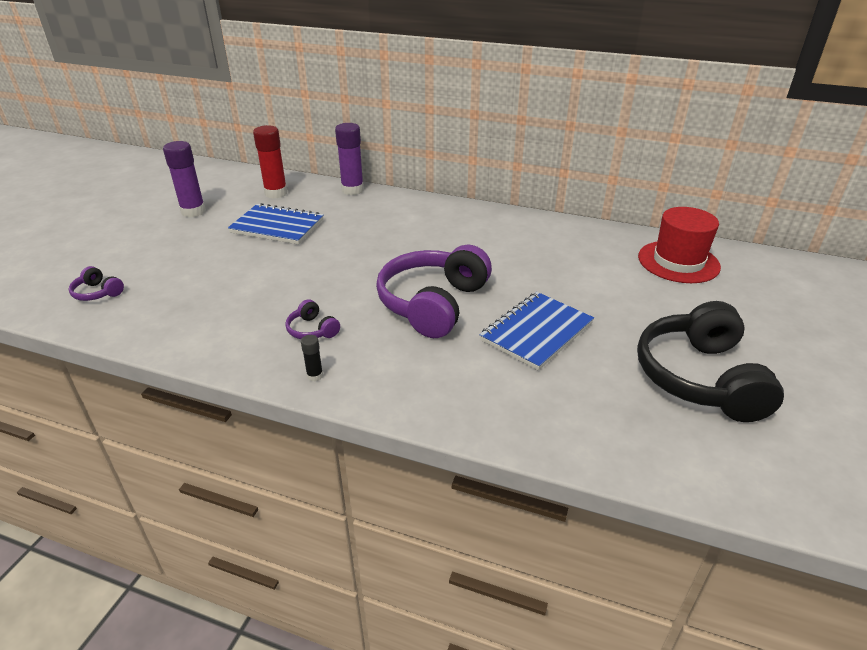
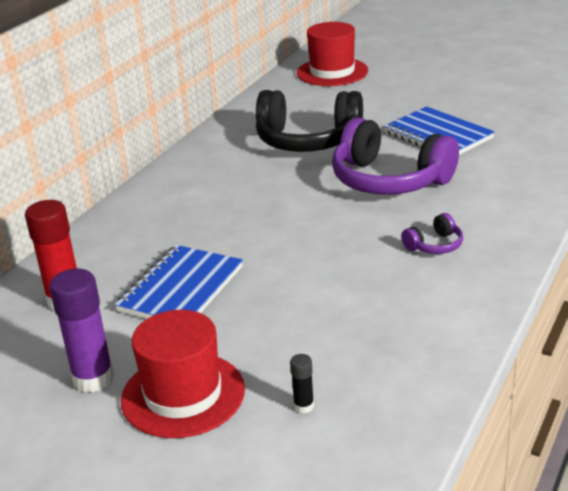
camera: 80 degrees left, 5 degrees down
(97, 293) = (338, 432): purple headphones -> none
(164, 239) = (183, 394): none -> red hat
(315, 376) = (511, 239): black glue stick -> black glue stick (303, 406)
(352, 190) = (91, 235): purple glue stick -> none
(699, 378) = (494, 85): black headphones -> black headphones (308, 140)

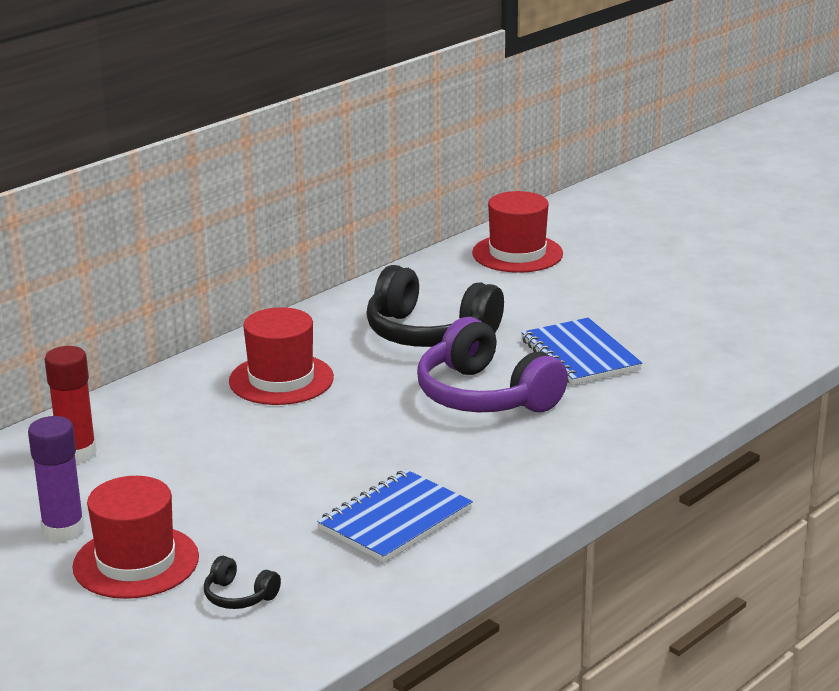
camera: 15 degrees right, 5 degrees down
(181, 289) = (193, 466): blue notebook -> blue notebook (395, 520)
(211, 199) = (281, 379): none -> red hat
(303, 406) = (239, 596): black glue stick -> black headphones
(434, 245) = (479, 475): purple headphones -> none

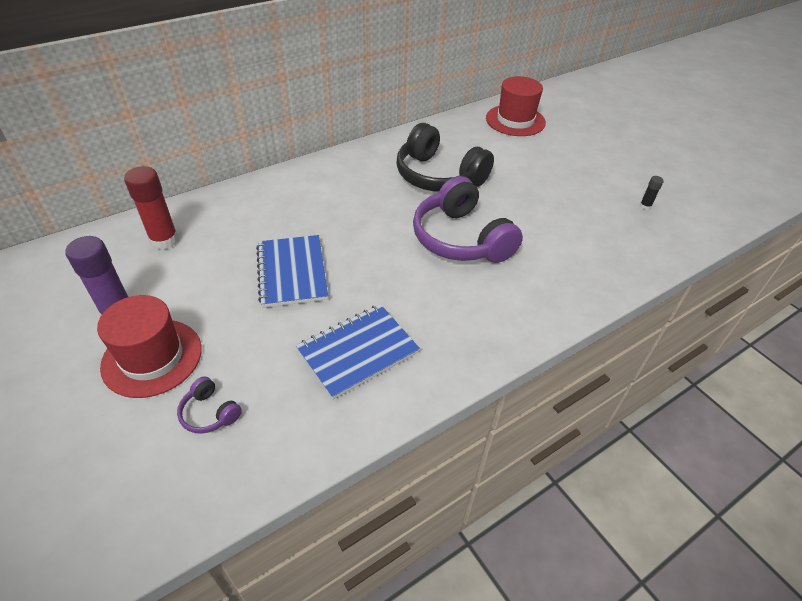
camera: 10 degrees right, 20 degrees up
(239, 596) = (210, 413): black headphones -> purple headphones
(281, 379) = (327, 199): red hat -> none
(580, 355) = (537, 213): blue notebook -> blue notebook (292, 272)
(723, 329) = (645, 206): none -> black glue stick

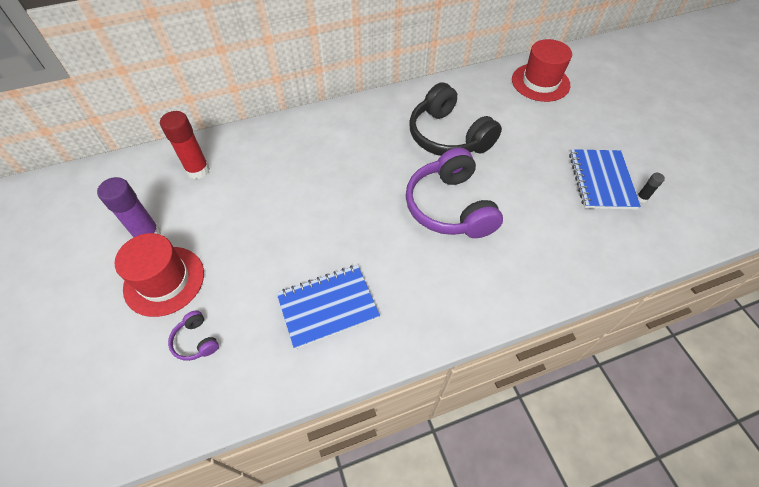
camera: 15 degrees right, 10 degrees up
(292, 272) = (293, 218): blue notebook -> blue notebook (601, 180)

